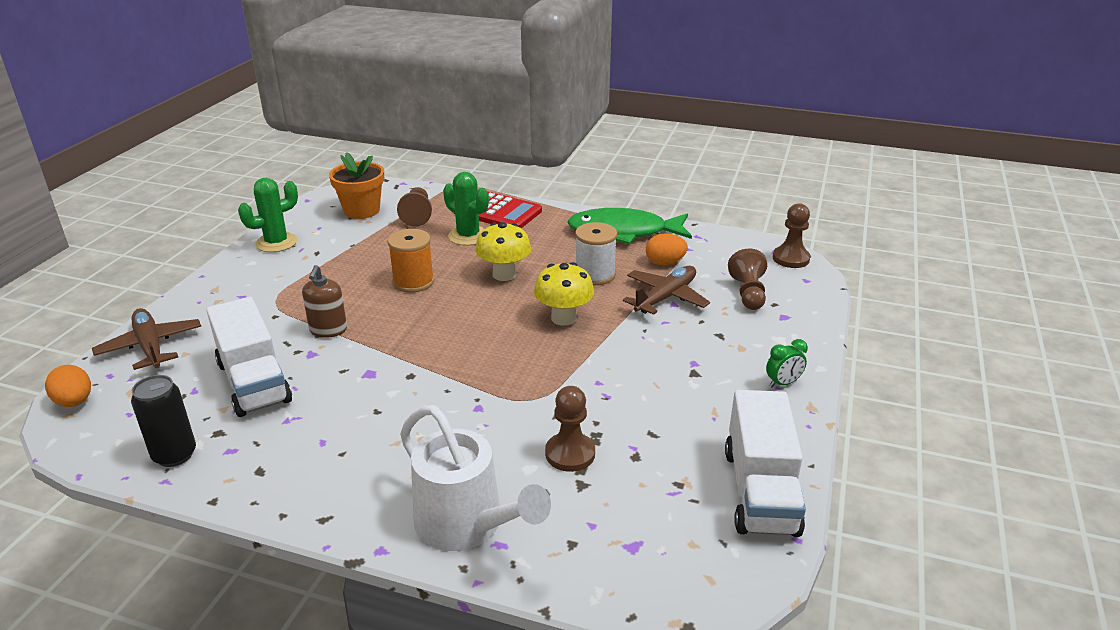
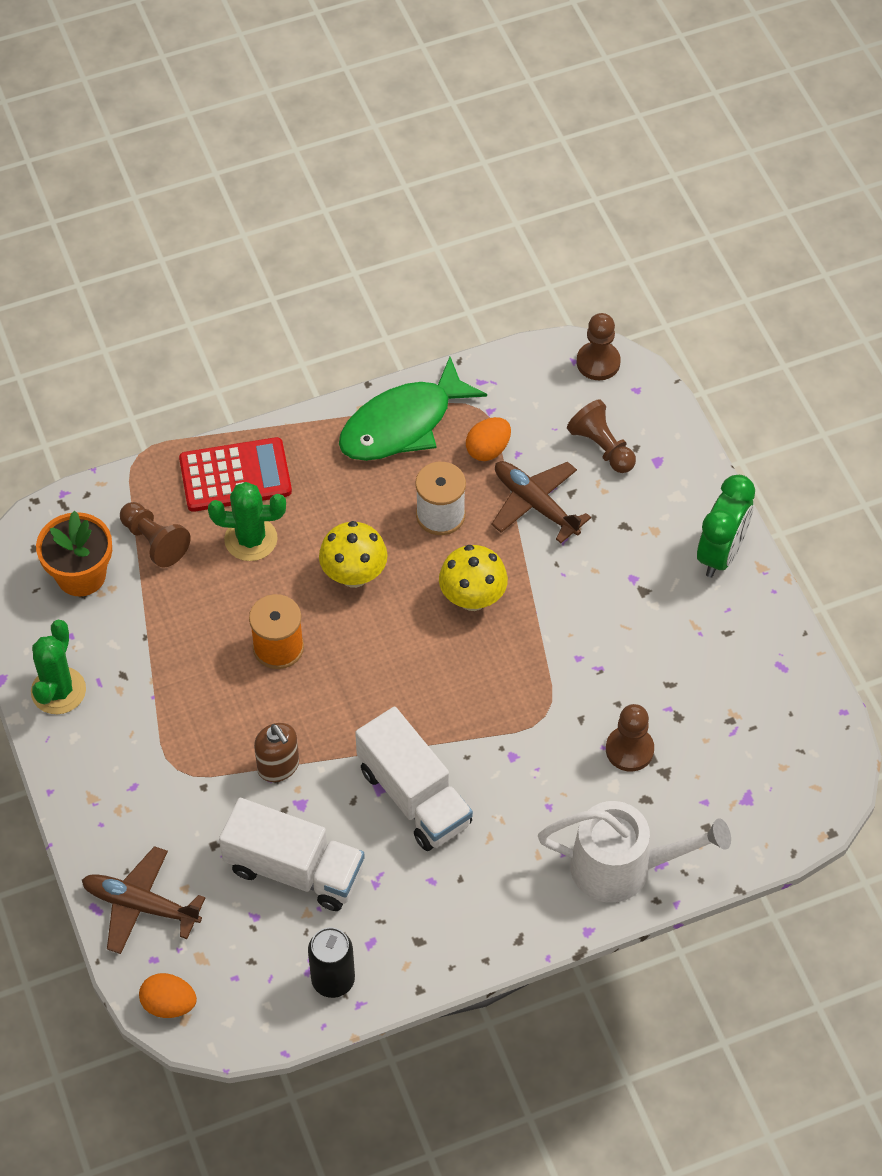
camera: 40 degrees left, 25 degrees up
(666, 297) = (535, 504): brown plane -> brown plane turned 45 degrees counterclockwise
(760, 491) = (789, 685): white truck -> white truck (414, 796)
(783, 383) = (720, 554): green clock -> green clock, size x1.95

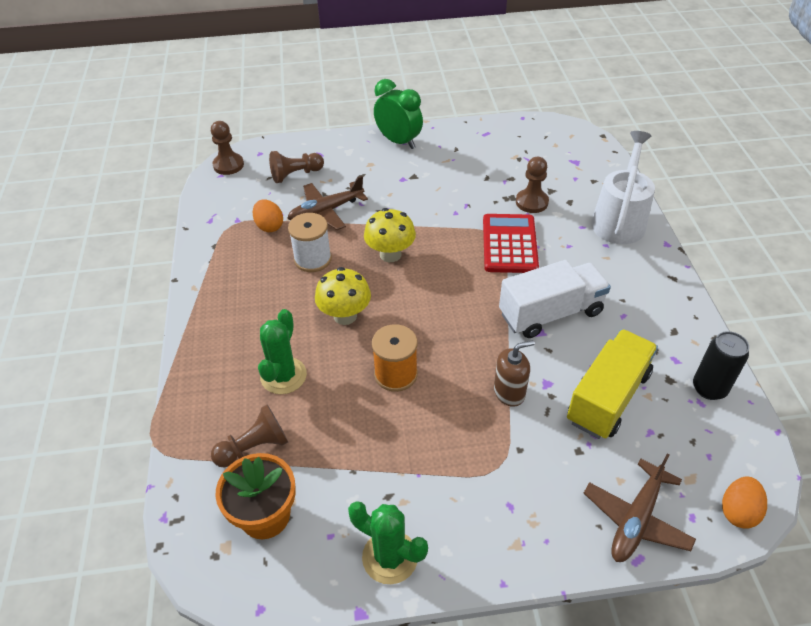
camera: 75 degrees left, 10 degrees down
(235, 476) = (215, 376): red calculator -> red calculator (509, 244)
(294, 870) = (608, 397): white truck -> yellow truck
(402, 424) = (223, 266): green fish -> none

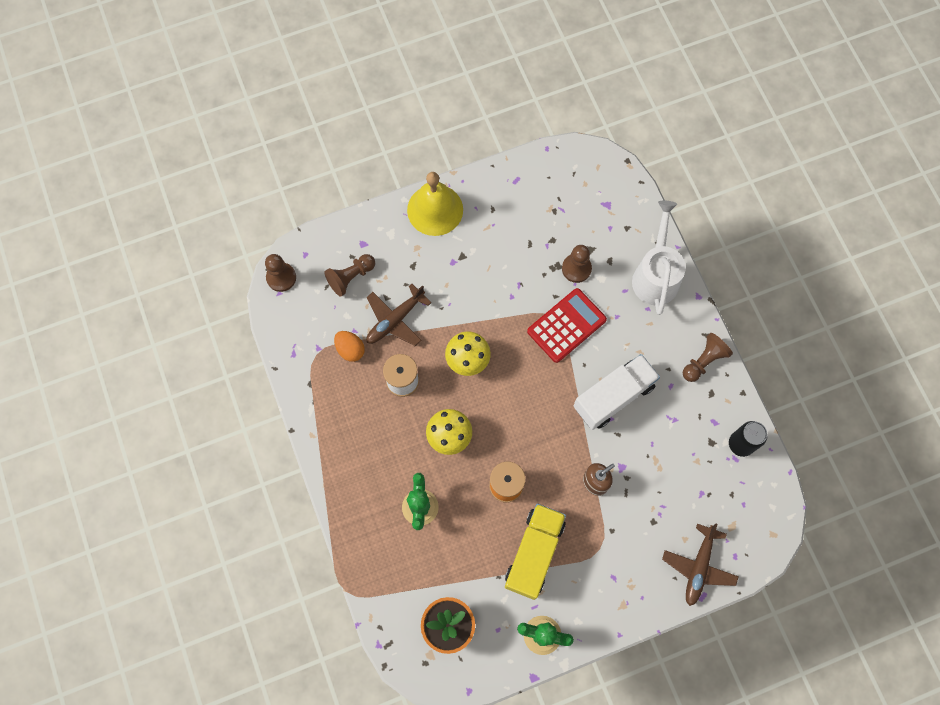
camera: 15 degrees left, 25 degrees up
(254, 447) = (421, 575): brown pawn -> brown pawn (703, 361)
(398, 141) = (435, 209): green clock -> yellow bell
(509, 244) = (566, 325): red calculator -> red calculator turned 60 degrees clockwise
(608, 397) = (668, 470): yellow truck -> yellow truck (534, 553)
(738, 511) = (764, 544): orange egg -> none

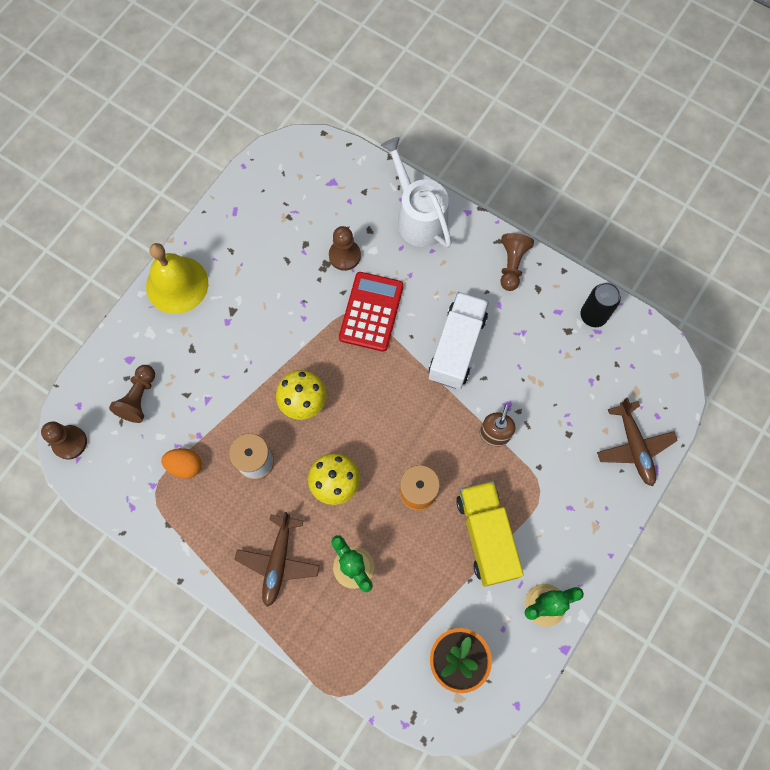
camera: 35 degrees left, 0 degrees up
(395, 320) = (209, 410): brown plane -> brown plane (278, 562)

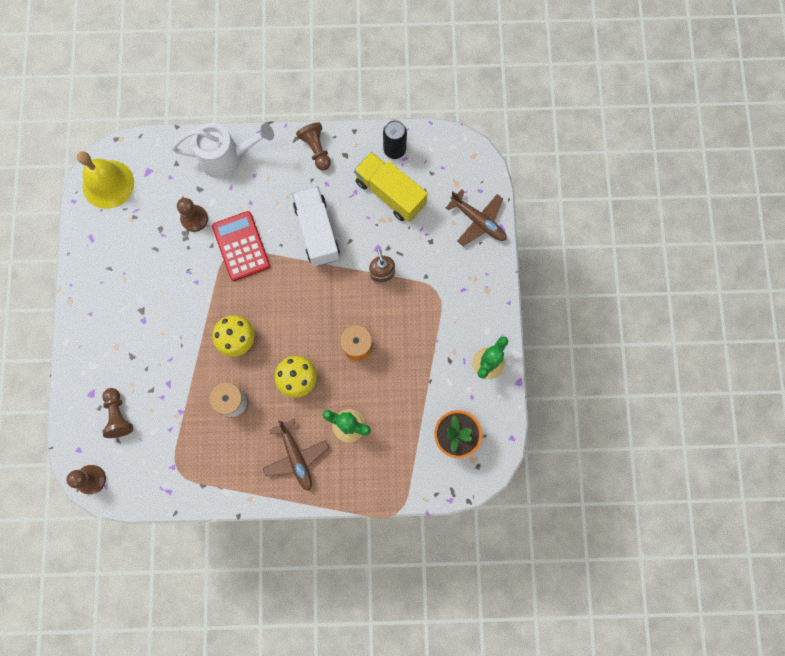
camera: 35 degrees left, 5 degrees up
(177, 284) = (87, 318): yellow bell -> yellow bell (108, 184)
(185, 466) = (186, 438): orange egg -> none
(418, 216) = (227, 157): white watering can -> white watering can turned 150 degrees clockwise
(486, 536) = (421, 345): yellow truck -> yellow truck (390, 193)

